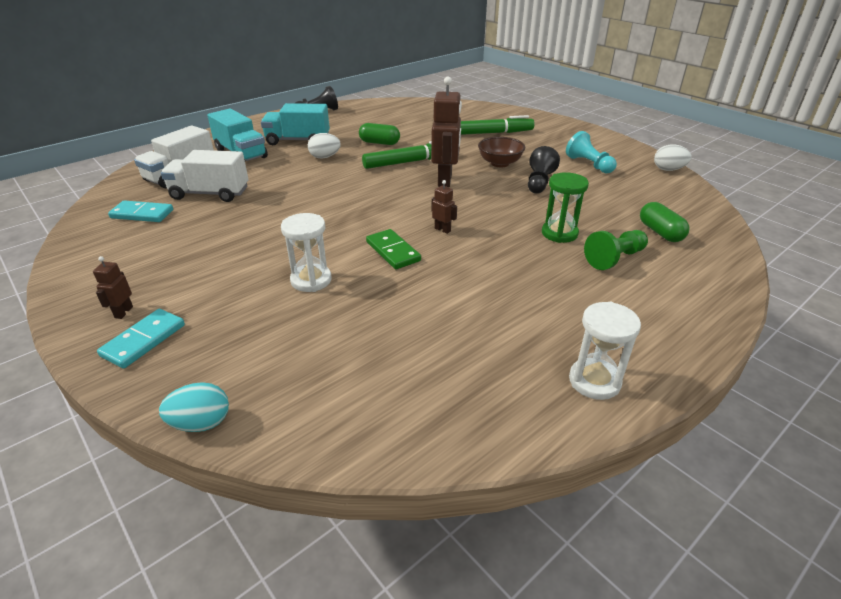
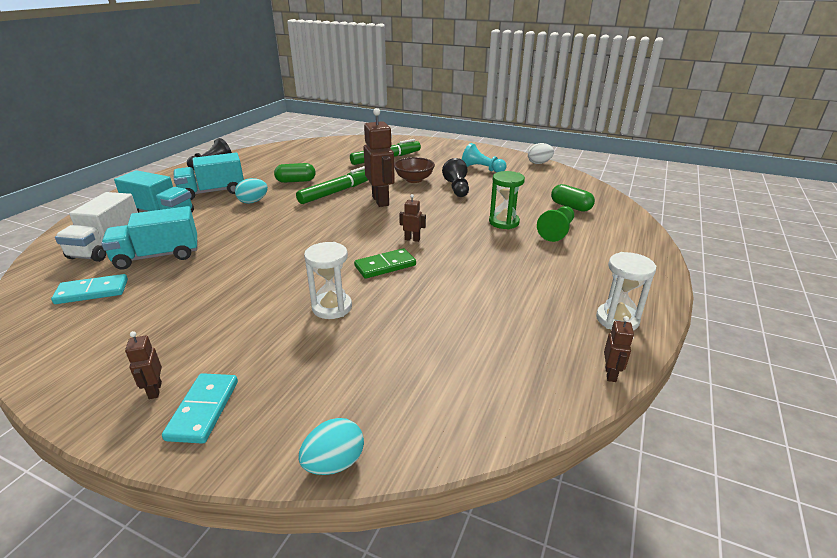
camera: 25 degrees left, 5 degrees down
(210, 194) = (158, 256): white truck -> turquoise truck
(325, 157) = (253, 201): white egg -> turquoise egg
(393, 251) = (385, 266): green domino -> green domino turned 60 degrees counterclockwise
(530, 438) = (611, 374): none -> brown robot

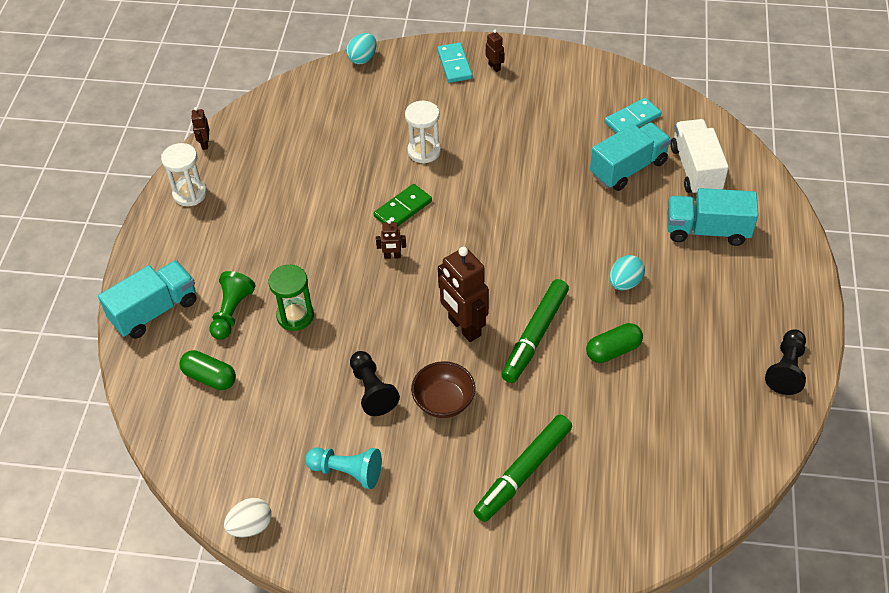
camera: 165 degrees right, 20 degrees up
(213, 192) = (698, 291): turquoise truck -> turquoise truck (155, 311)

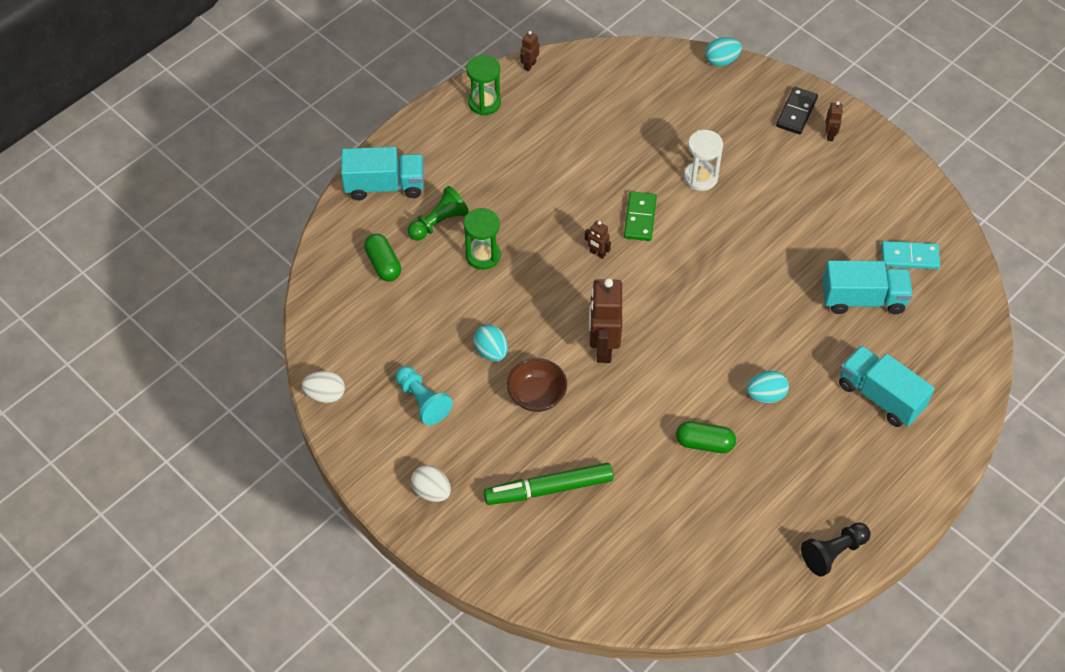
camera: 35 degrees right, 5 degrees up
(190, 194) = (484, 103): white hourglass -> green hourglass
(372, 390) = (491, 351): black pawn -> turquoise egg
(403, 209) = (640, 218): green domino -> green domino turned 75 degrees counterclockwise
(424, 545) = (431, 491): none -> white egg
(454, 64) = (796, 112): turquoise domino -> black domino
(535, 336) = (652, 391): green marker -> none
(695, 169) = (923, 337): white truck -> none

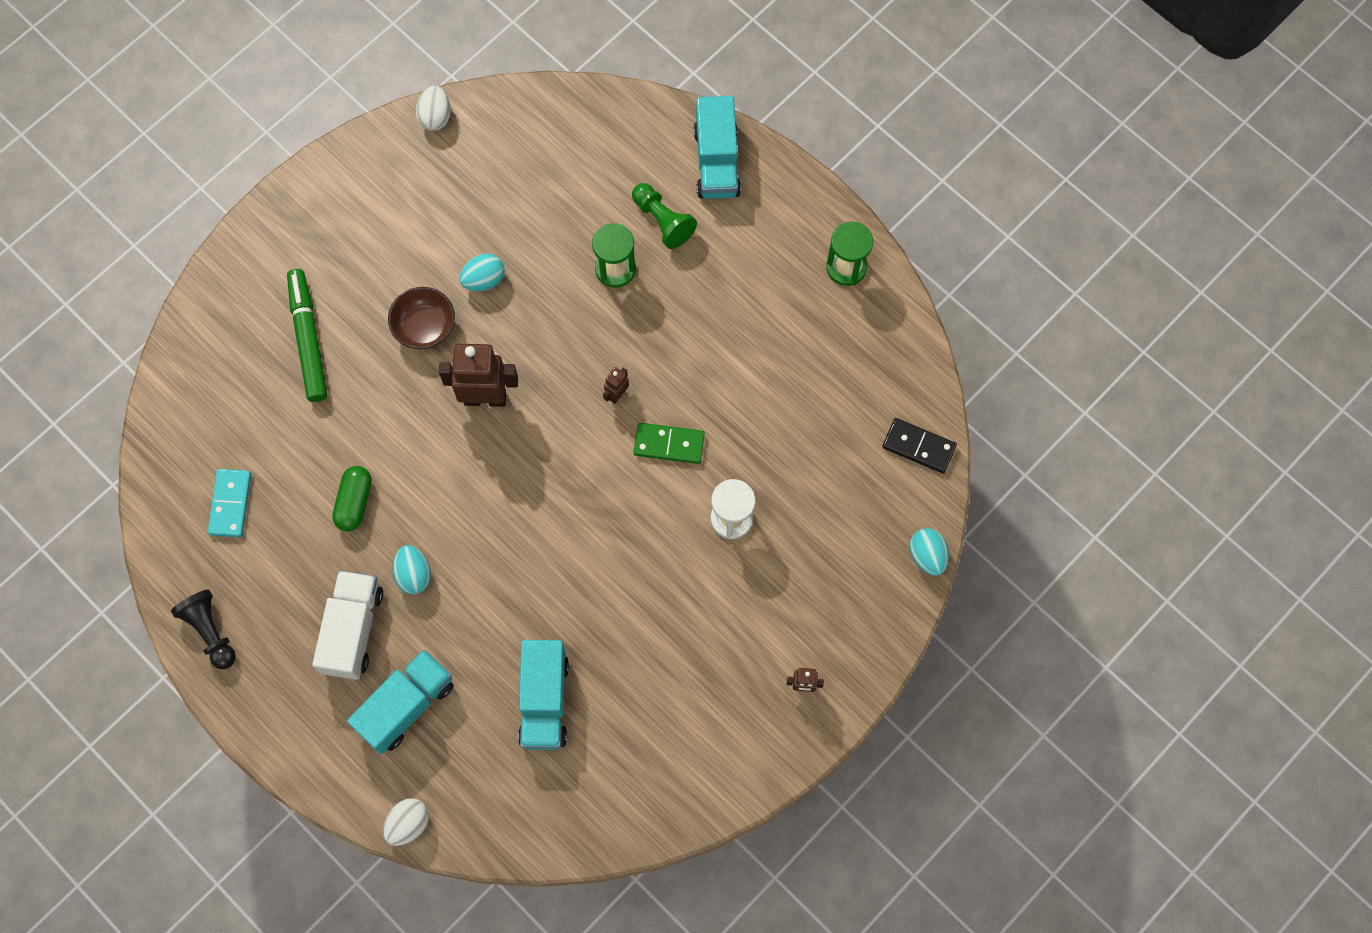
camera: 90 degrees right, 15 degrees up
(383, 264) = (604, 165): green capsule -> none
(422, 401) = (423, 212): turquoise pawn -> none
(431, 491) = (313, 224): white egg -> white egg (408, 824)
(529, 65) = (910, 319): brown robot -> none
(796, 112) = (840, 646): black domino -> black domino (918, 447)
(820, 439) = (353, 630): none -> white truck
(909, 257) = (606, 766): turquoise domino -> turquoise domino (230, 504)

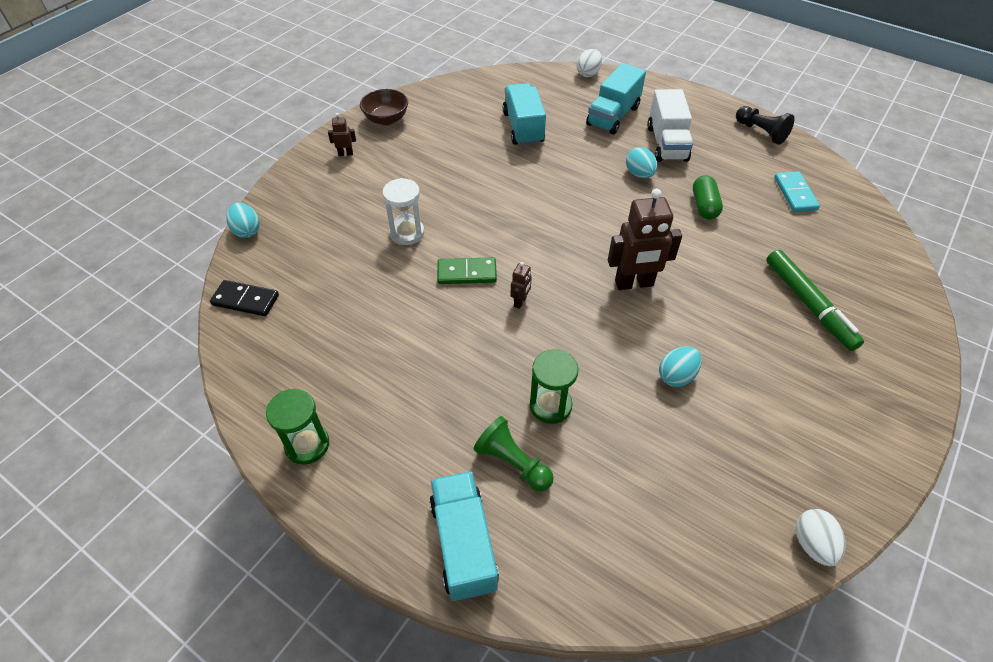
camera: 170 degrees right, 20 degrees down
(425, 327) = (712, 328): brown bowl -> brown bowl (386, 119)

